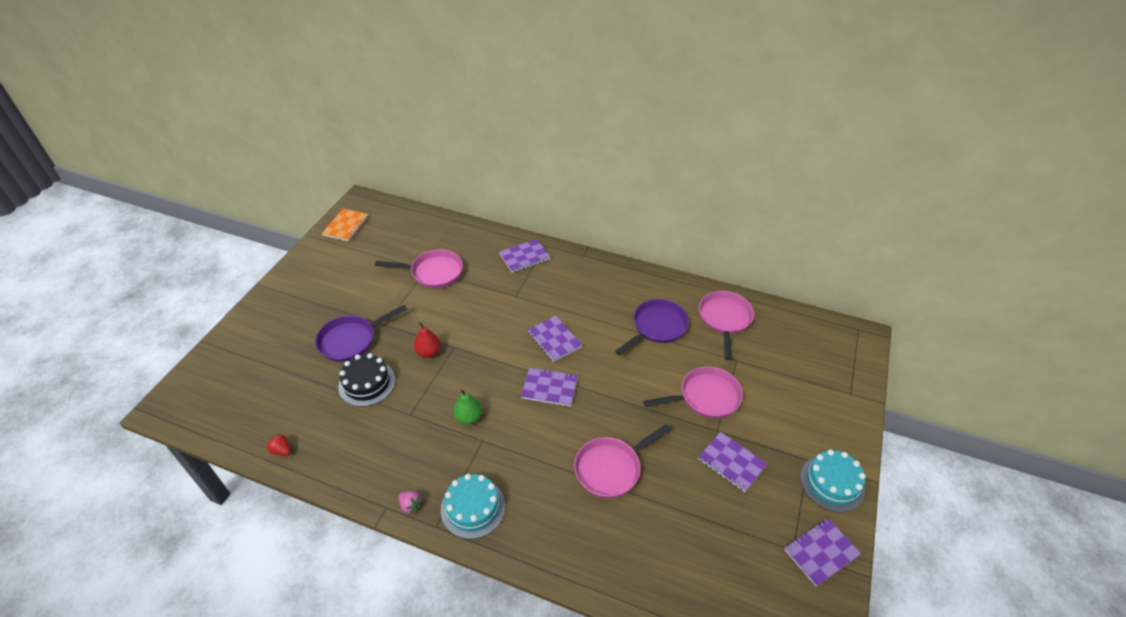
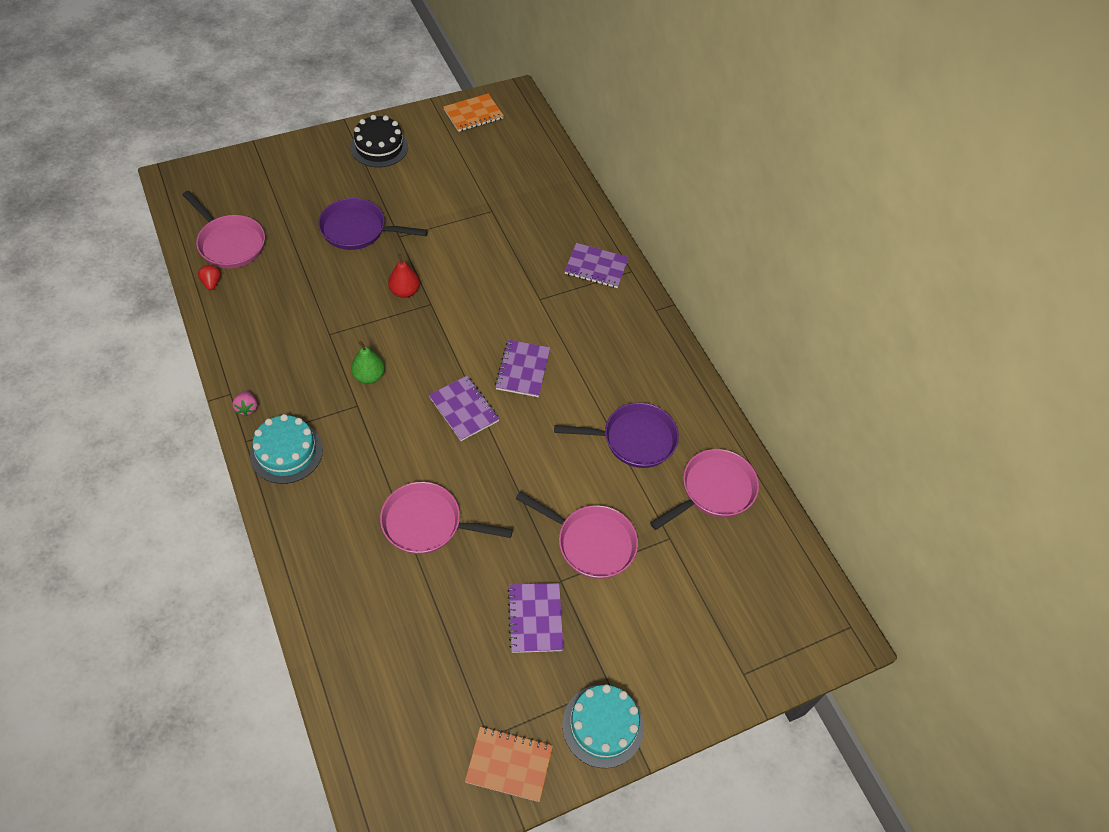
camera: 40 degrees right, 10 degrees up
(367, 383) = (328, 279): black cake -> black cake (379, 147)
(433, 272) = (495, 218): pink pan -> pink pan (229, 243)
(821, 552) = (509, 764): purple notebook -> orange notebook

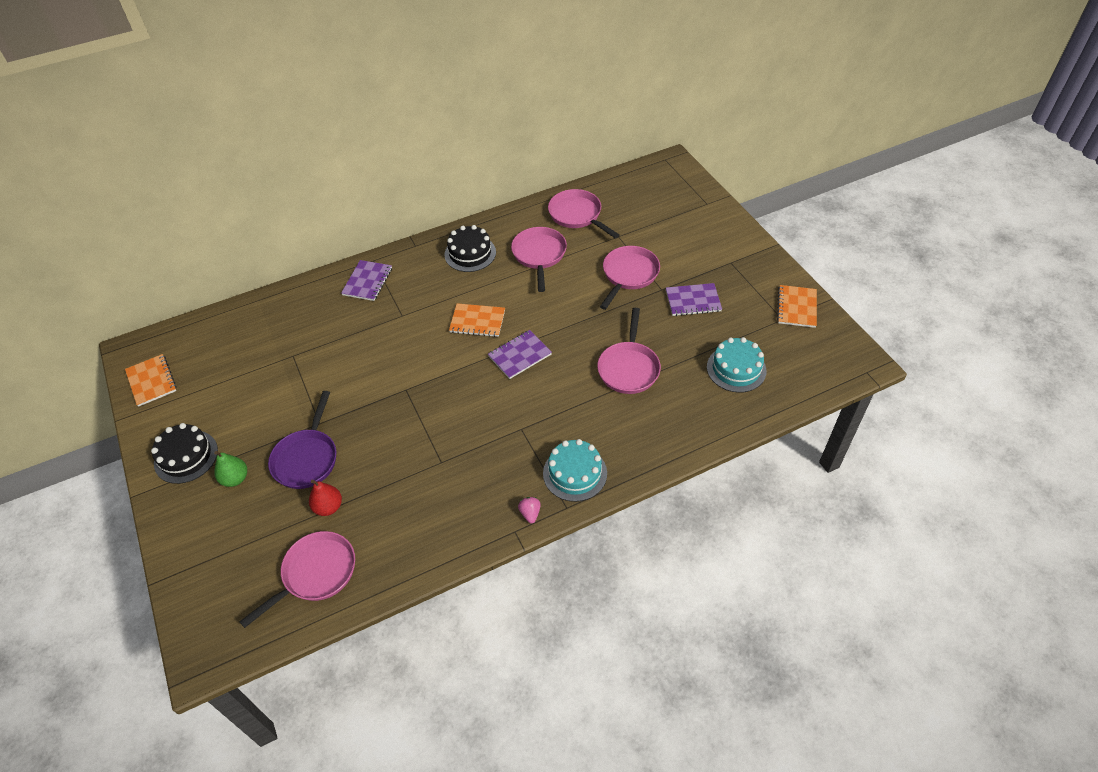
camera: 85 degrees left, 5 degrees down
(212, 283) = (372, 579): red strawberry -> none
(247, 408) = (530, 513): pink strawberry -> pink strawberry turned 90 degrees counterclockwise
(369, 376) = (489, 424): green pear -> green pear (235, 478)
(405, 291) = (390, 410): red pear -> red pear (328, 507)
(523, 369) = (477, 321): purple notebook -> orange notebook
(603, 725) = (758, 264): turquoise cake -> turquoise cake (736, 369)
(634, 439) = (539, 255): purple pan -> pink pan
(640, 365) = (470, 253): none -> black cake

